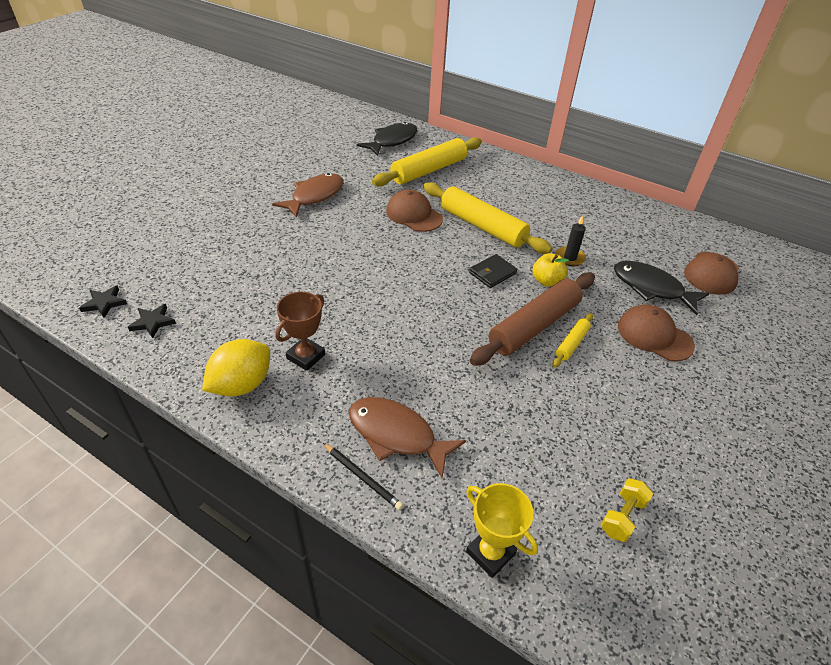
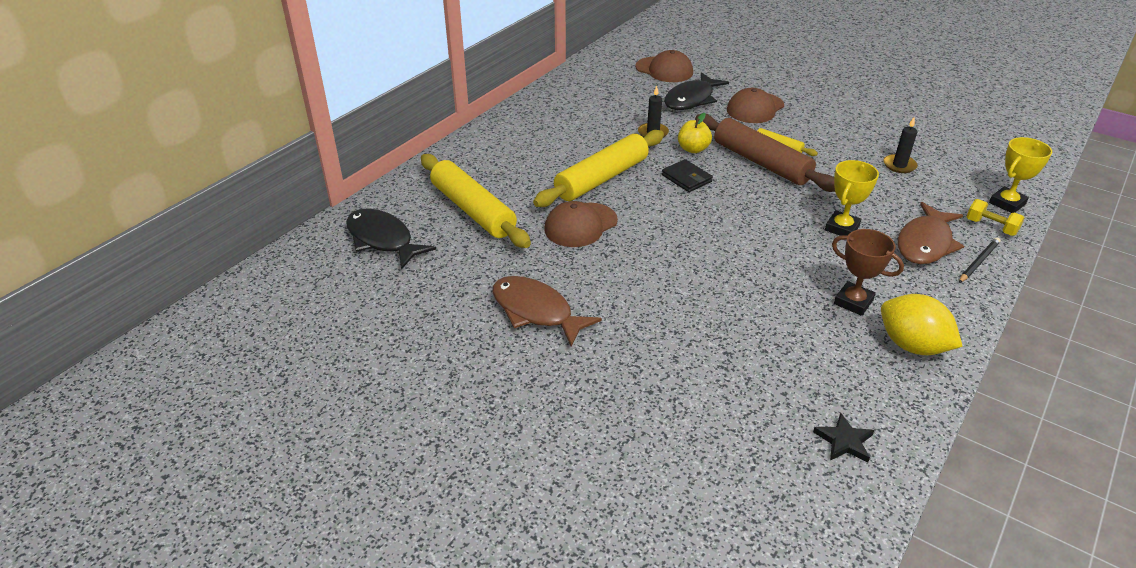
camera: 85 degrees left, 5 degrees down
(104, 303) = (824, 505): black star -> none
(420, 369) = (842, 228): none -> yellow trophy
(560, 449) = (899, 165): none -> black candle
(622, 516) = (945, 148): yellow dumbbell -> yellow dumbbell (991, 227)

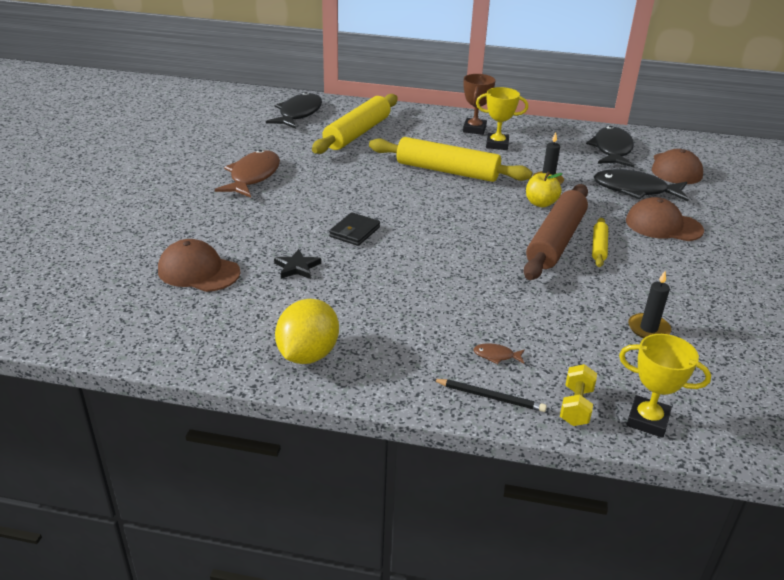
camera: 65 degrees right, 5 degrees down
(580, 225) = (372, 174): brown cap -> brown cap (198, 271)
(612, 84) = (612, 150): none -> black fish
(686, 178) = (486, 207): black wallet -> black wallet (354, 232)
(842, 228) = (478, 299): yellow trophy -> yellow trophy (497, 145)
(844, 441) = (160, 324): black star -> black star (297, 267)
(853, 302) = (356, 315): brown trophy -> brown trophy (474, 129)
(925, 243) = (496, 356): brown fish -> brown fish, size x0.40

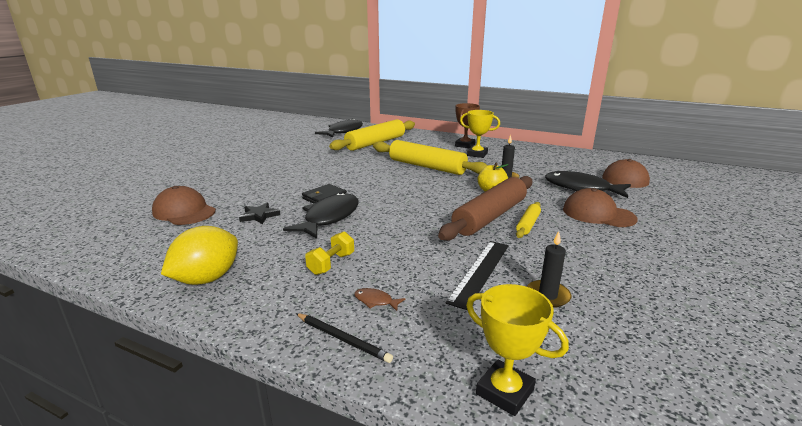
camera: 15 degrees right, 10 degrees down
(253, 176) = (280, 161): brown fish -> none
(576, 406) = (428, 362): yellow dumbbell -> yellow dumbbell (331, 264)
(577, 311) = (480, 272): none -> black ruler
(612, 150) = (572, 162): black fish -> black fish (329, 218)

